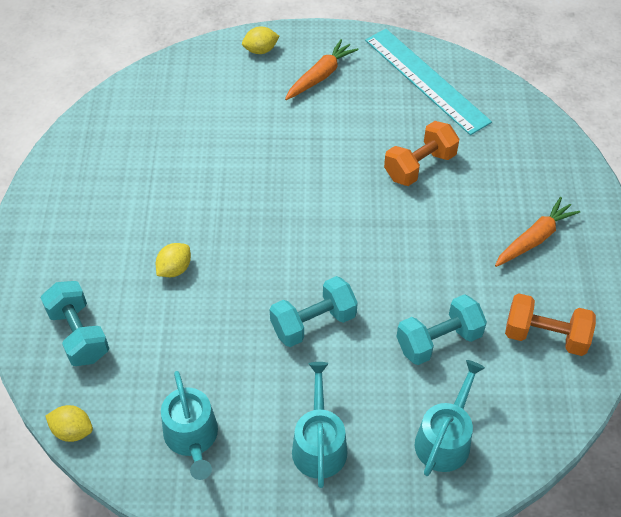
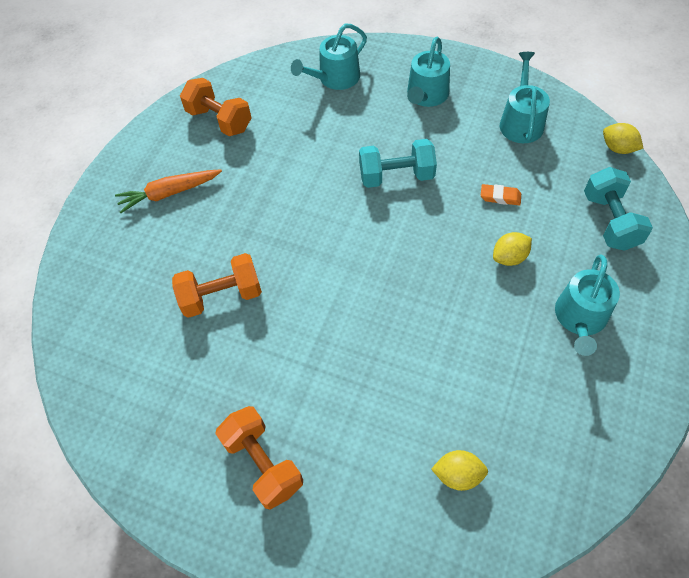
camera: 155 degrees left, 5 degrees up
(102, 233) = (580, 318): none -> turquoise watering can
(196, 330) = (500, 197): none -> orange eraser
(260, 50) = (321, 543): yellow lemon -> yellow lemon (458, 475)
(320, 76) = (263, 463): orange carrot -> orange dumbbell
(426, 80) = (143, 410): turquoise ruler -> none
(438, 341) = (302, 137): turquoise dumbbell -> none

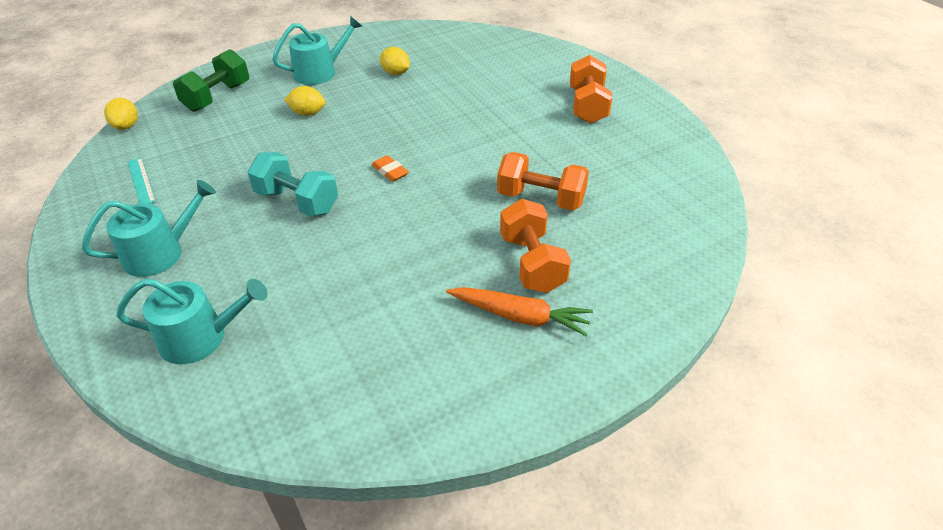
camera: 145 degrees left, 15 degrees down
(219, 120) = (384, 374): orange dumbbell -> orange dumbbell (532, 263)
(458, 475) = (478, 57): yellow lemon -> yellow lemon (396, 73)
(500, 197) = (252, 145): orange eraser -> orange eraser (390, 171)
(521, 121) = (141, 181): turquoise watering can -> turquoise ruler
(610, 221) = (217, 97): turquoise dumbbell -> green dumbbell

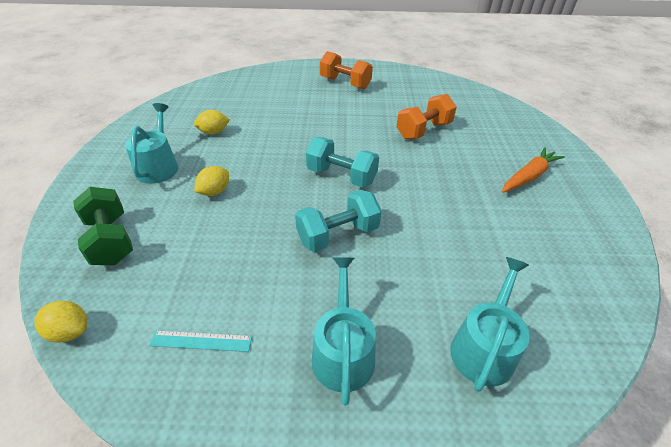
camera: 60 degrees left, 0 degrees up
(390, 171) = (341, 176): orange eraser -> turquoise dumbbell
(532, 263) = (483, 155): orange dumbbell -> none

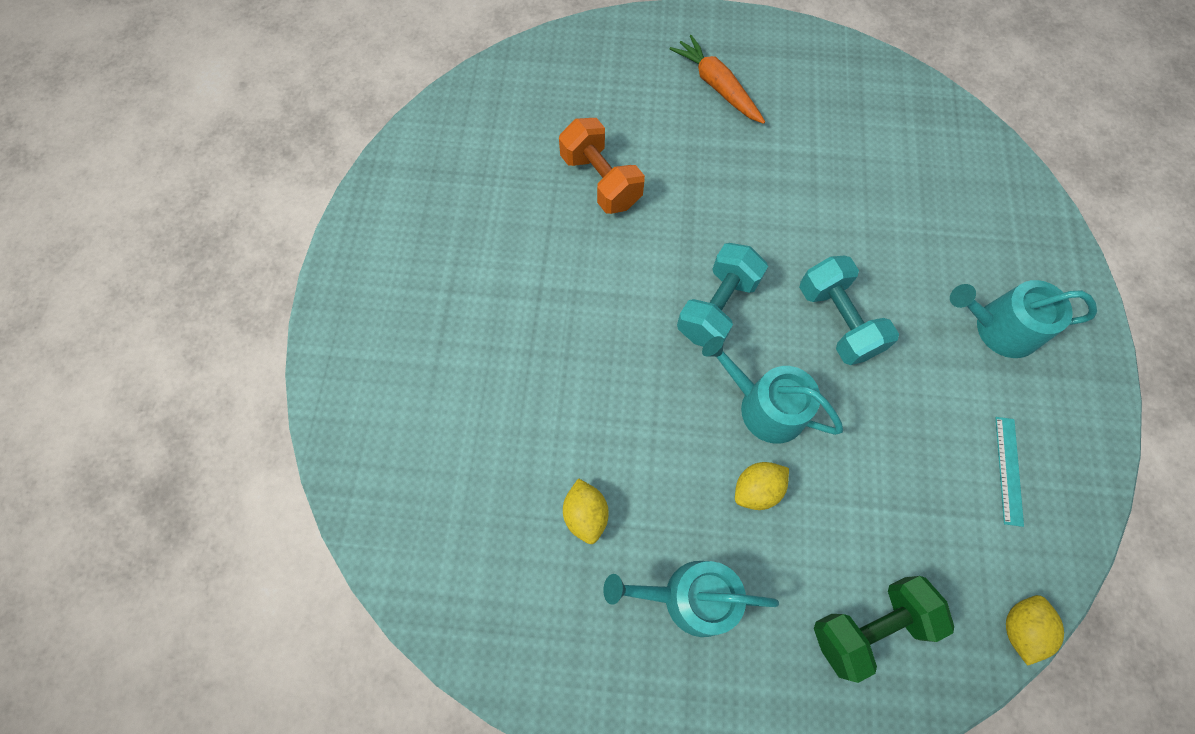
camera: 85 degrees left, 25 degrees up
(215, 192) = (756, 489): yellow lemon -> yellow lemon turned 75 degrees counterclockwise
(345, 83) = (422, 278): orange dumbbell -> none
(484, 347) = (976, 206): turquoise watering can -> turquoise watering can (764, 406)

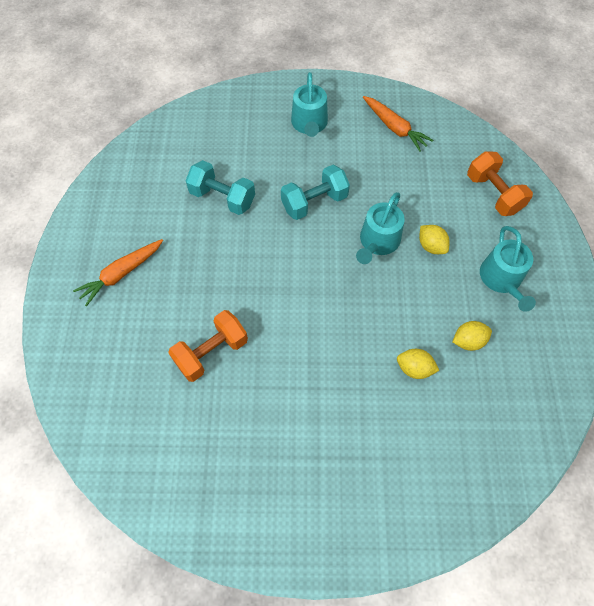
camera: 95 degrees left, 5 degrees down
(717, 307) = (312, 269): turquoise dumbbell -> turquoise dumbbell (222, 198)
(869, 626) = (493, 194): green dumbbell -> orange dumbbell
(1009, 470) = (394, 128): turquoise ruler -> orange carrot
(1019, 628) = (476, 131): yellow lemon -> yellow lemon (414, 368)

